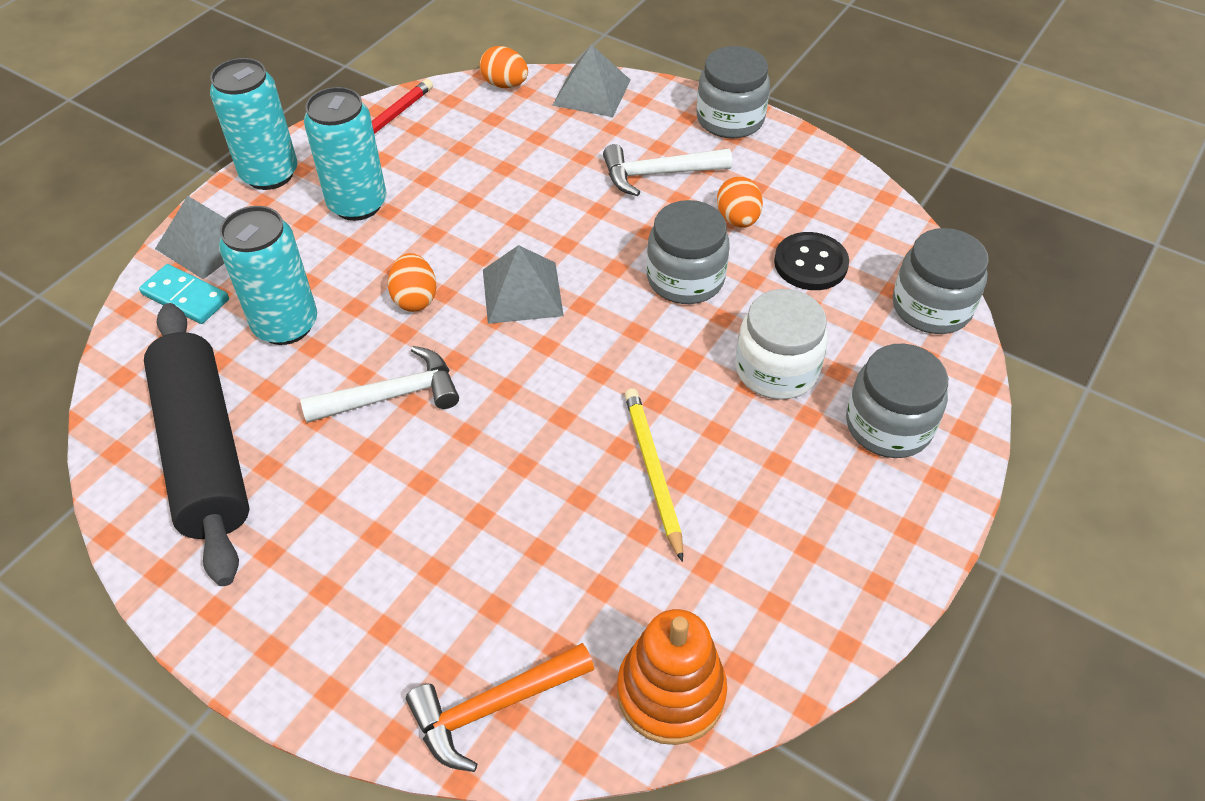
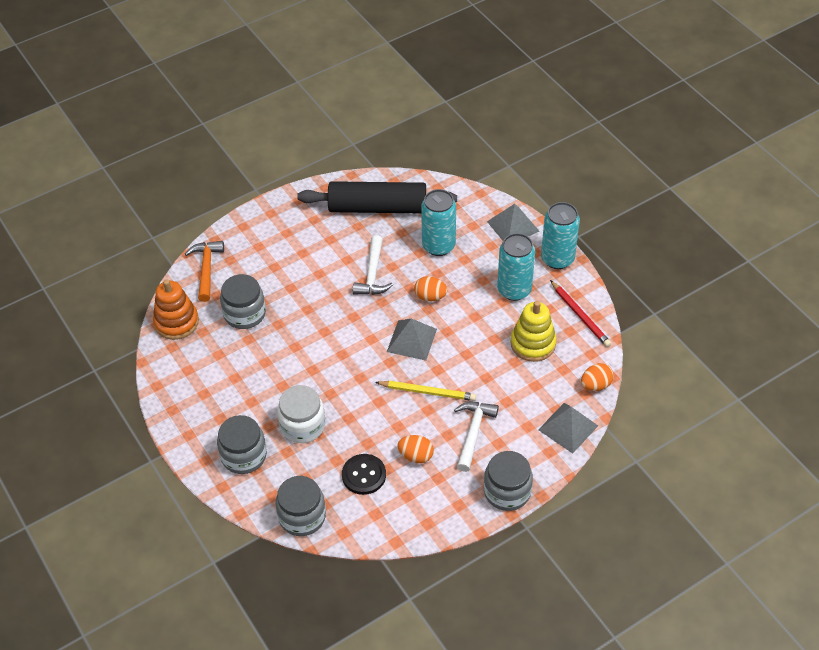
camera: 115 degrees right, 0 degrees up
(186, 297) = (477, 214): turquoise domino -> none
(460, 158) = (533, 343): none -> yellow stacking toy
(653, 472) = (275, 353): yellow pencil -> yellow pencil (427, 392)
(685, 278) = (384, 412): grey jar -> grey jar (245, 314)

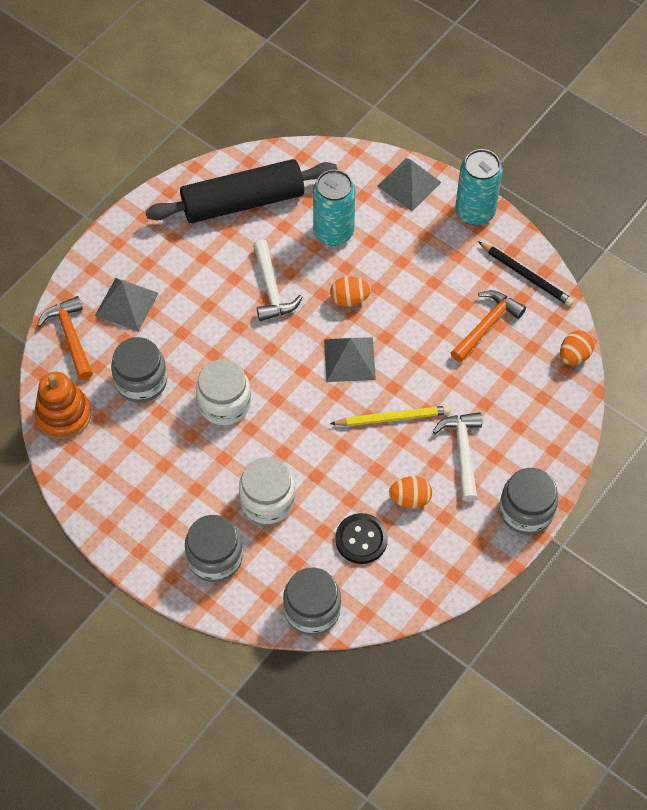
camera: 20 degrees left, 10 degrees up
(300, 346) = (224, 403): none -> white jar
(514, 290) = (441, 264): turquoise can -> none
(533, 343) = (487, 325): yellow stacking toy -> orange hammer
(568, 427) = (563, 415): grey pyramid -> grey pyramid (126, 304)
(580, 315) = (526, 275): red pencil -> black pencil

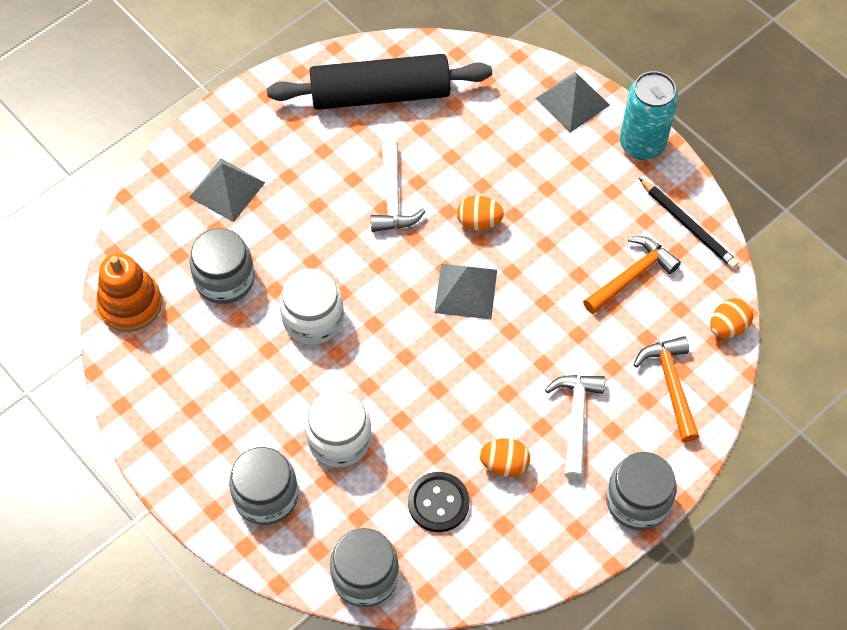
camera: 10 degrees right, 0 degrees up
(70, 336) = (157, 216): orange hammer -> orange hammer (671, 384)
(333, 232) = (476, 143): turquoise can -> none
(392, 418) = (502, 366): yellow pencil -> none

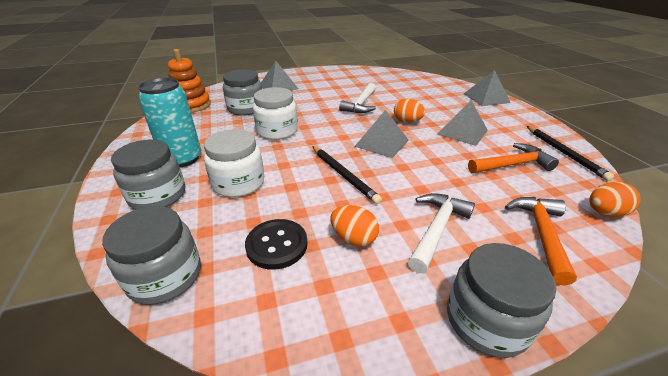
camera: 25 degrees right, 25 degrees down
(380, 94) = (378, 79): black rolling pin -> none
(449, 376) = (343, 175): none -> black pencil
(559, 221) = (462, 132): none -> grey pyramid
(642, 144) = (530, 117): turquoise can -> turquoise can (182, 159)

